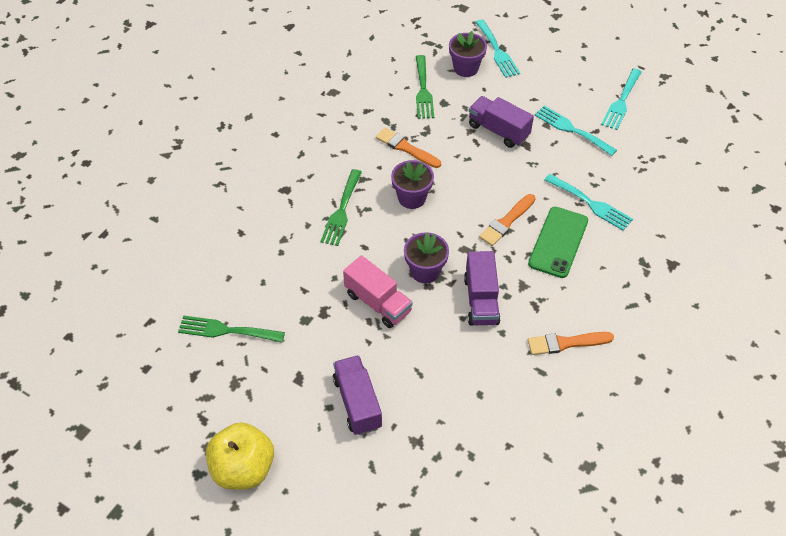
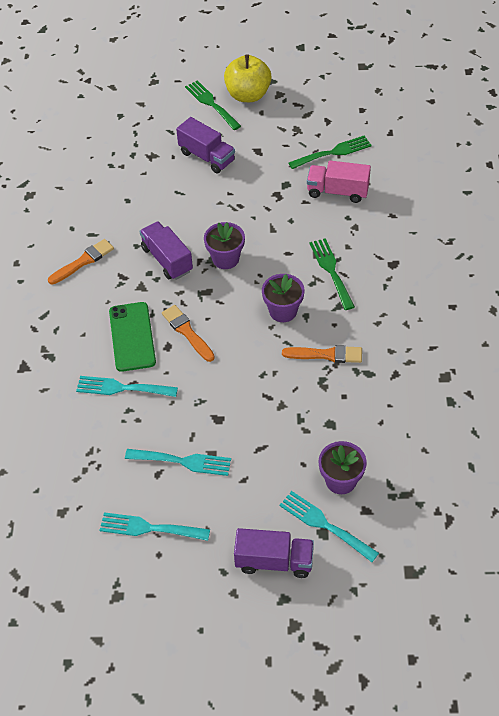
camera: 150 degrees right, 0 degrees up
(378, 303) = (243, 220): pink truck -> pink truck (337, 191)
(423, 90) = (362, 427): green fork -> green fork (211, 104)
(498, 131) = (254, 420): purple truck -> purple truck (274, 561)
(506, 222) = (187, 332): orange brush -> orange brush turned 45 degrees counterclockwise
(621, 102) = (149, 528): turquoise fork -> turquoise fork turned 75 degrees counterclockwise

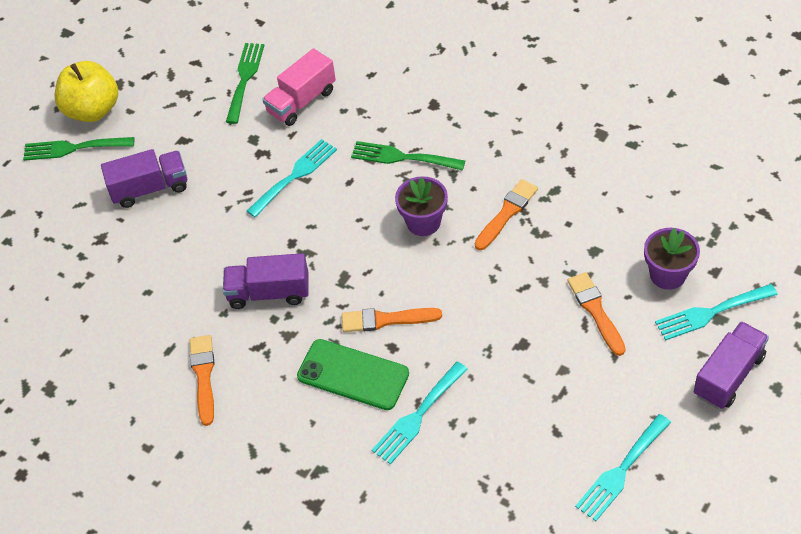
camera: 55 degrees left, 0 degrees up
(183, 461) = (556, 401): turquoise fork -> turquoise fork (295, 175)
(225, 259) = (312, 239): purple flower pot -> none
(276, 450) = (596, 311): none -> orange brush

